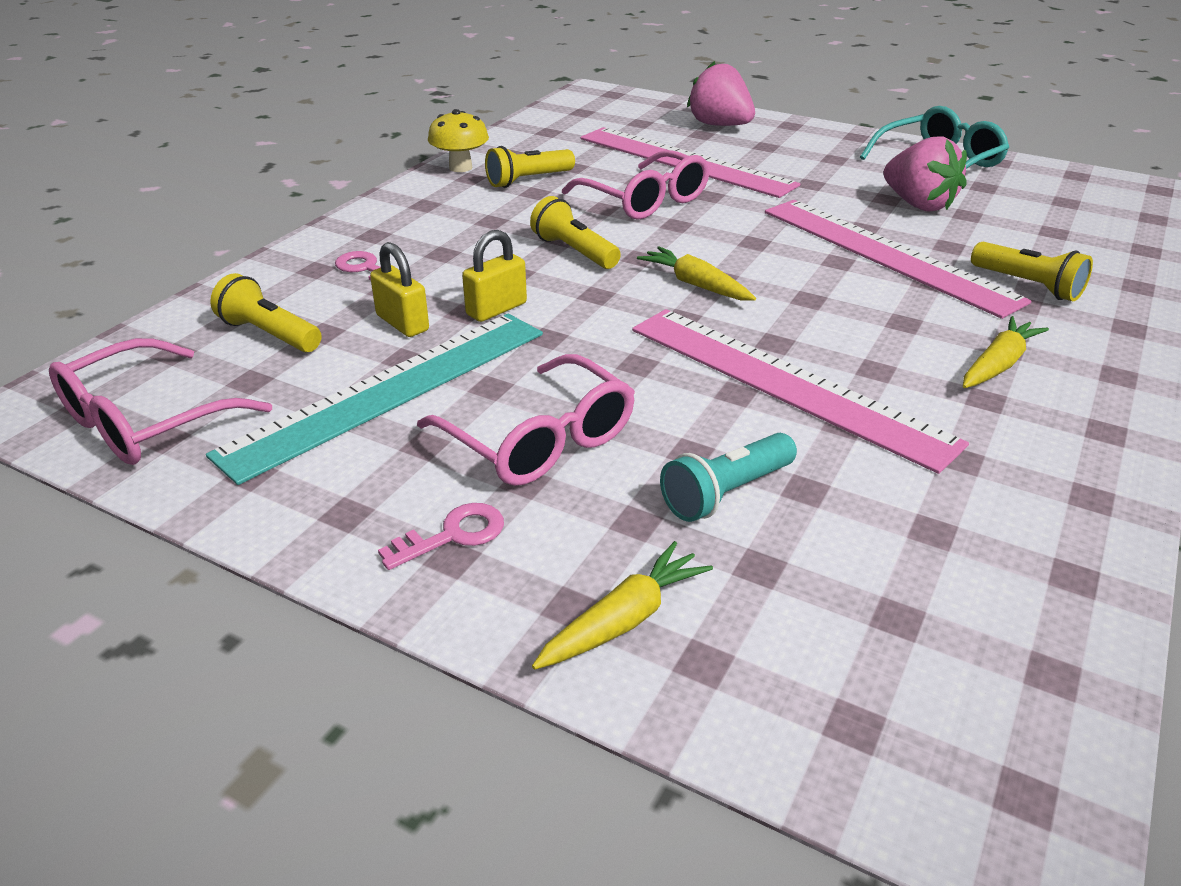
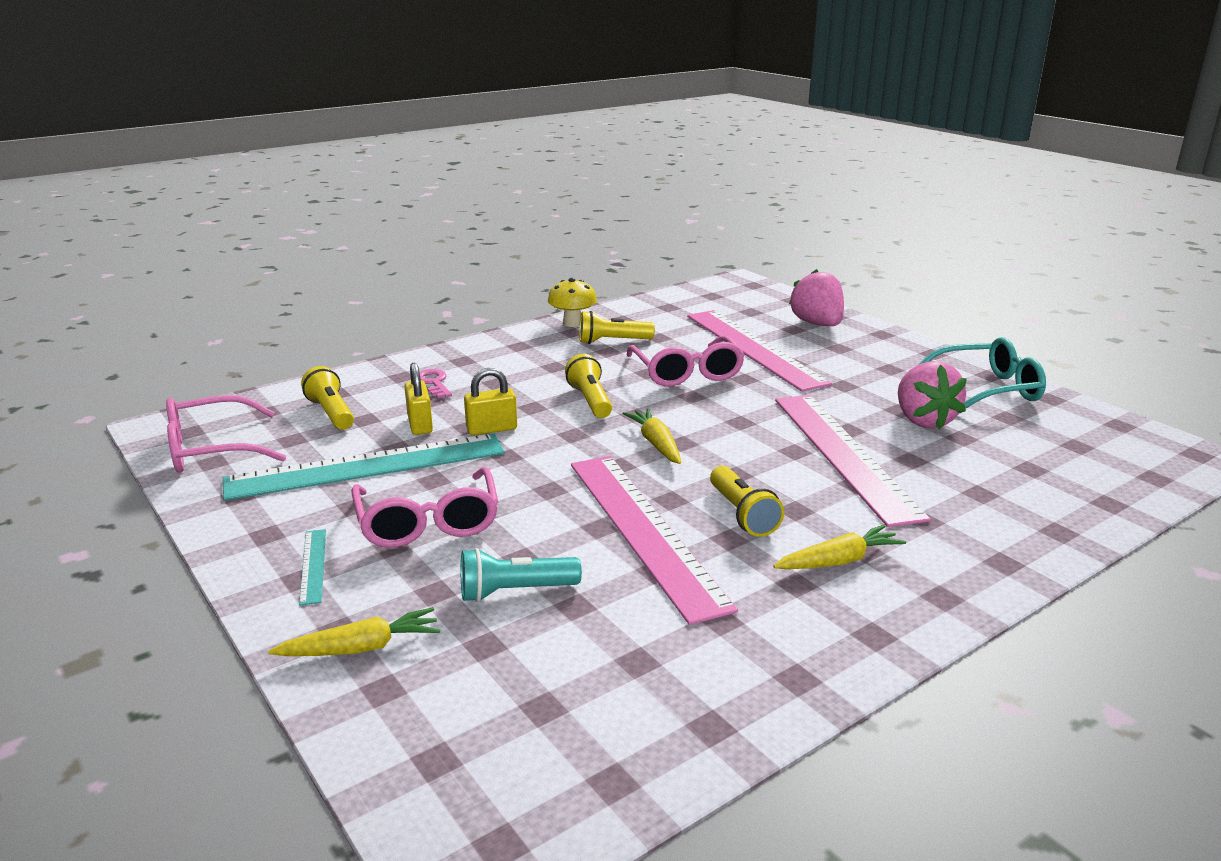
camera: 25 degrees right, 10 degrees down
(452, 535) = (313, 565): pink key -> turquoise ruler
(1028, 285) = (946, 507): yellow flashlight -> yellow flashlight (742, 514)

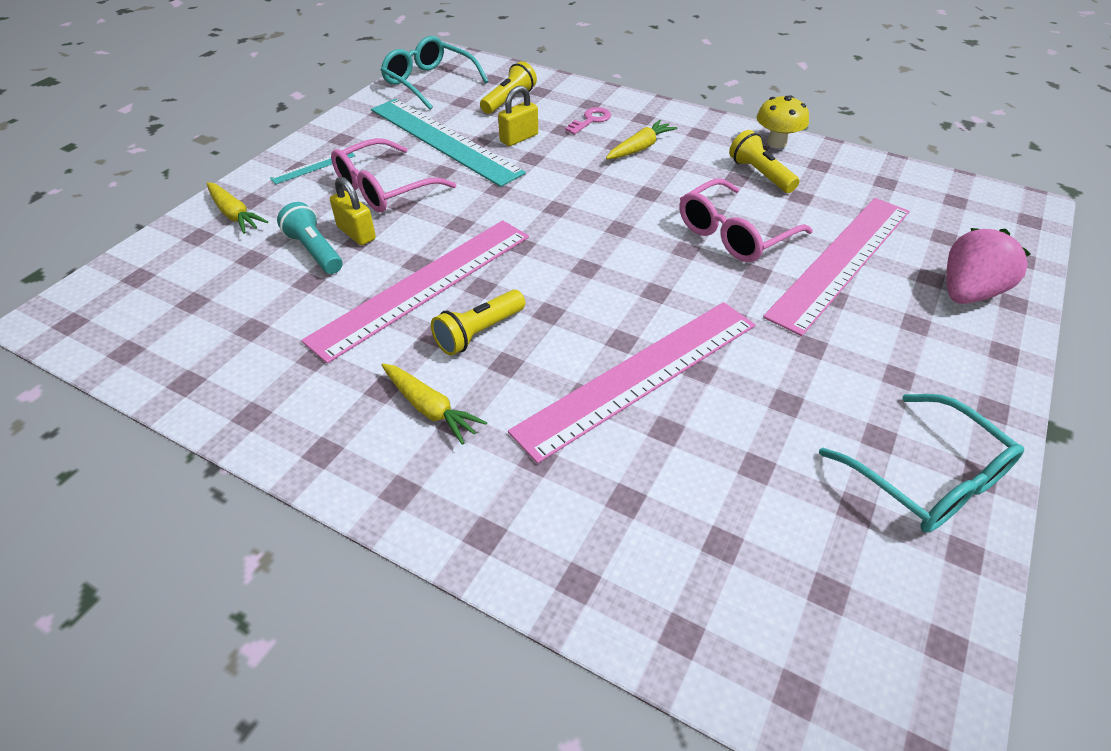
camera: 65 degrees right, 20 degrees up
(211, 450) = (429, 82): pink glasses -> turquoise glasses
(491, 429) = (535, 169): yellow padlock -> yellow padlock (356, 233)
(590, 400) = (625, 198): yellow flashlight -> none
(656, 444) = (572, 254): yellow carrot -> yellow carrot (640, 148)
(923, 420) = (775, 426): pink strawberry -> none

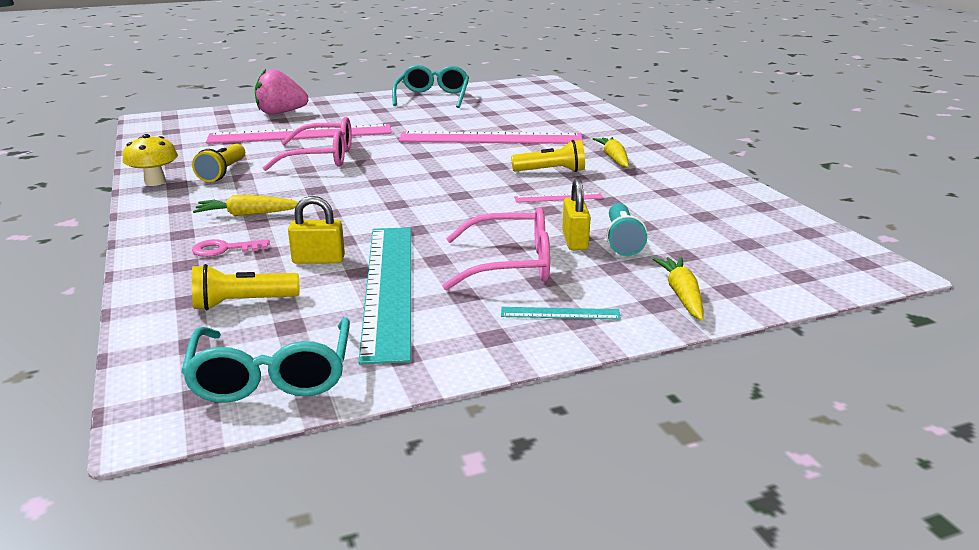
camera: 140 degrees left, 20 degrees down
(423, 286) = (558, 198): pink ruler -> pink ruler, size x0.40

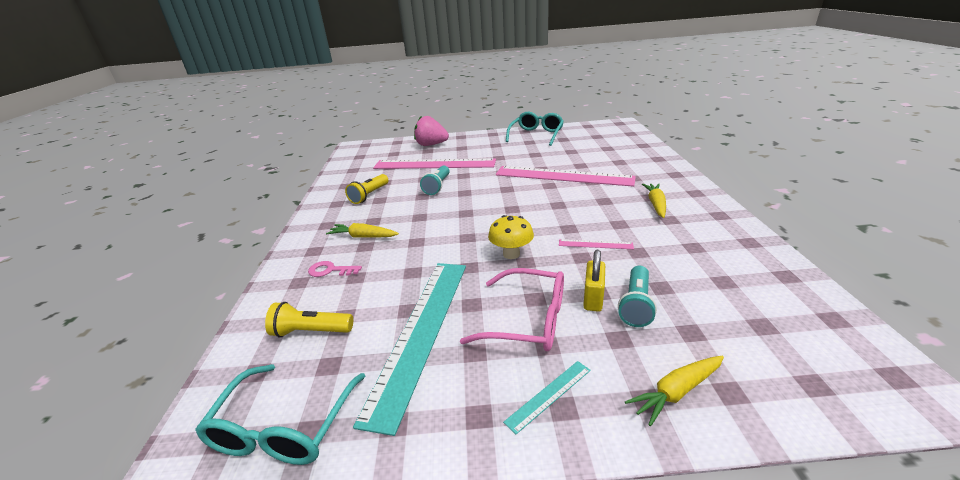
camera: 20 degrees right, 5 degrees up
(155, 182) = (325, 200): yellow mushroom -> yellow mushroom (511, 254)
(318, 260) = (385, 291): yellow padlock -> none
(322, 158) = (437, 186): pink glasses -> turquoise flashlight
(551, 171) = (598, 214): yellow flashlight -> none
(560, 313) = (549, 395): turquoise ruler -> turquoise ruler turned 60 degrees counterclockwise
(682, 295) = (676, 392): yellow carrot -> yellow carrot turned 135 degrees counterclockwise

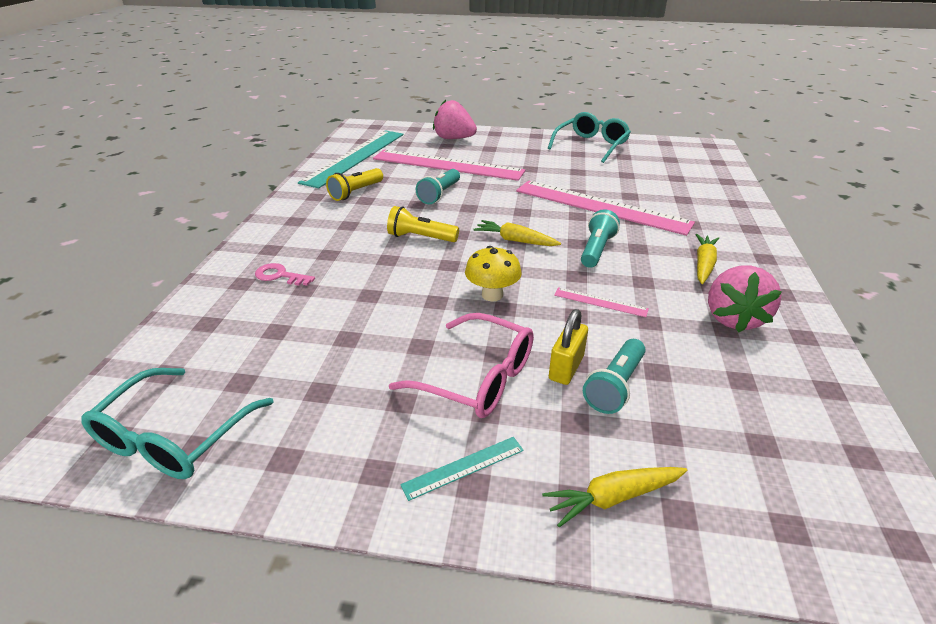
camera: 10 degrees right, 5 degrees up
(311, 331) = (235, 341): yellow flashlight -> yellow flashlight (420, 237)
(363, 236) = (330, 242): yellow carrot -> yellow carrot (515, 240)
(421, 331) = (352, 365): turquoise ruler -> turquoise ruler (355, 157)
(574, 207) = (596, 250): none -> turquoise flashlight
(695, 238) = (733, 318): none -> pink strawberry

